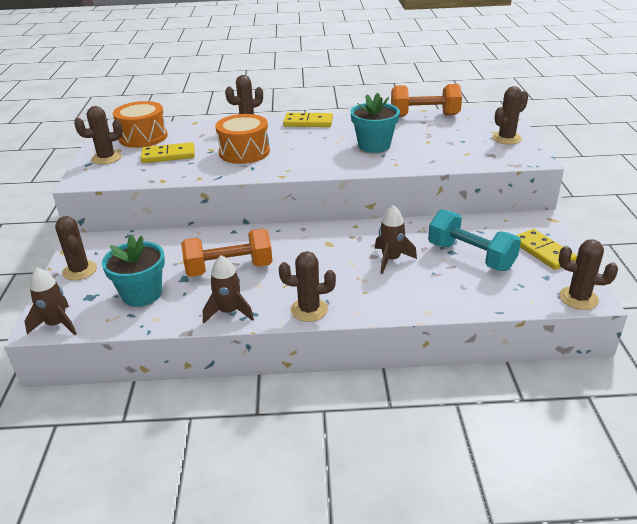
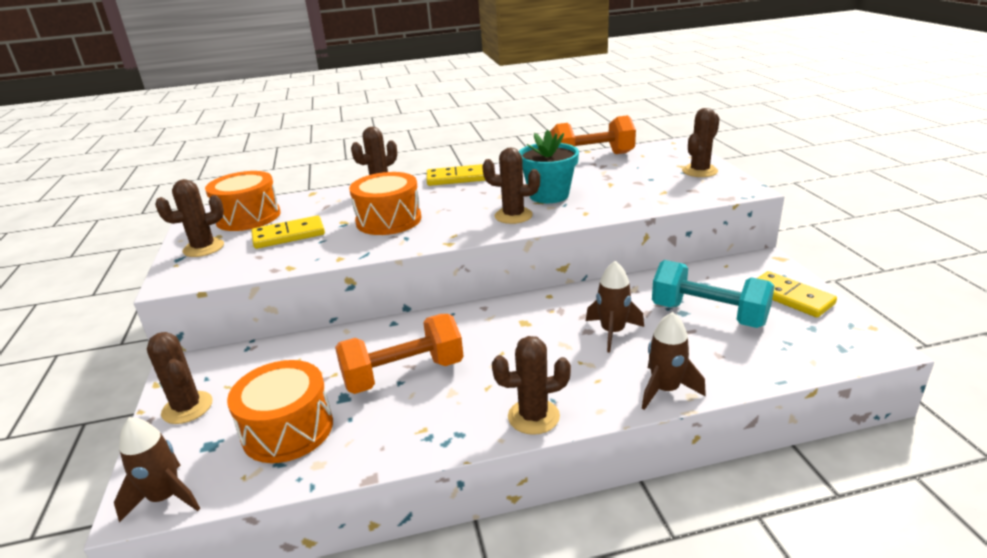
camera: 10 degrees left, 5 degrees down
(142, 294) = (288, 429): turquoise flower pot -> orange drum
(229, 312) = (423, 437): brown rocket -> brown rocket (665, 390)
(578, 298) = (866, 349): brown cactus -> brown cactus (513, 216)

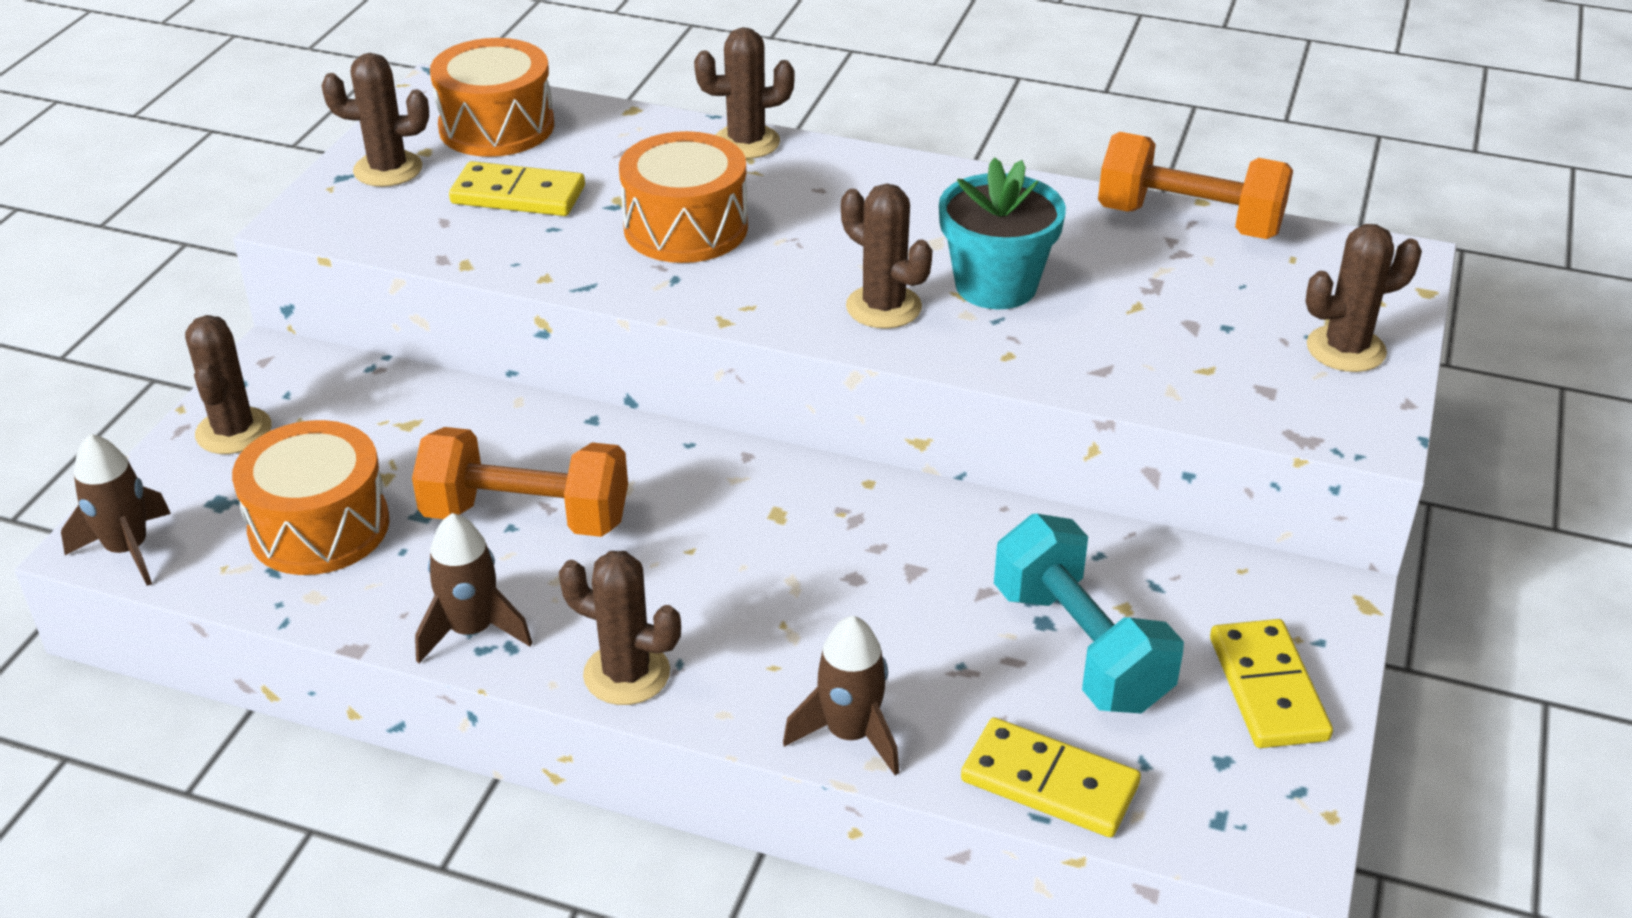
camera: 30 degrees right, 10 degrees up
(456, 178) = (888, 173): yellow domino -> yellow domino (1049, 783)
(612, 332) = (888, 600): brown rocket -> brown rocket (472, 630)

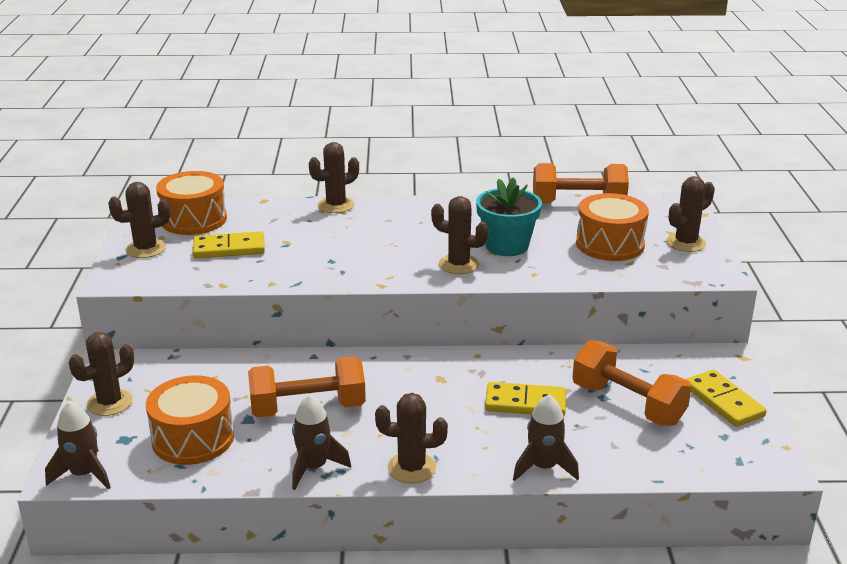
camera: 20 degrees left, 10 degrees down
(234, 431) = (110, 403): brown cactus -> brown cactus turned 75 degrees clockwise
(686, 228) = (331, 248): orange drum -> orange drum (610, 244)
(1049, 783) = (652, 465): yellow domino -> yellow domino (525, 403)
(1080, 648) = (627, 404): turquoise dumbbell -> orange dumbbell

